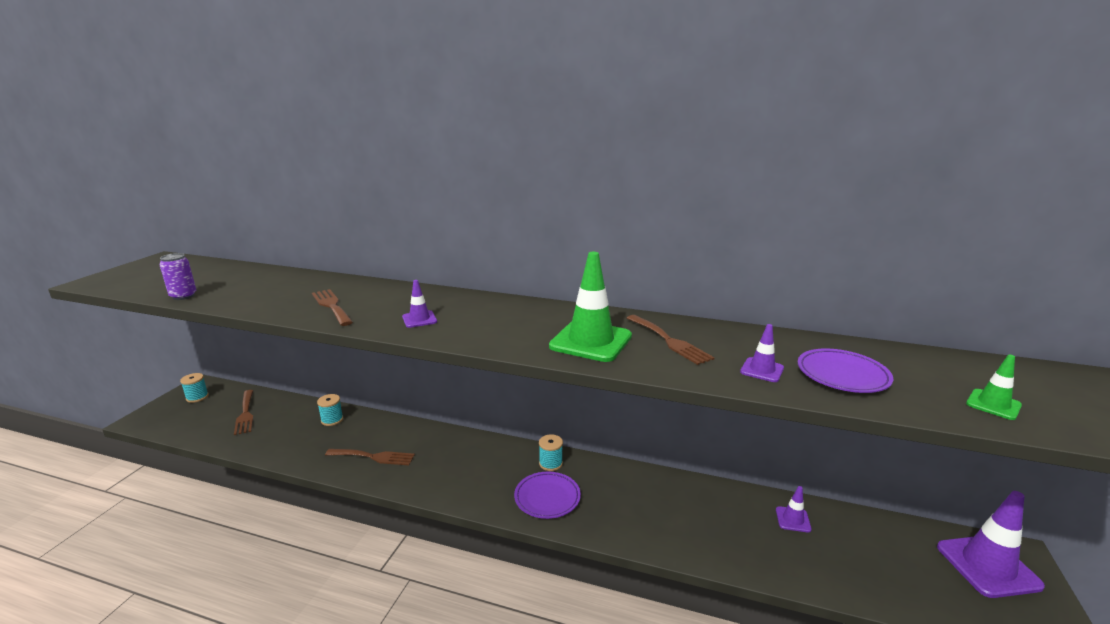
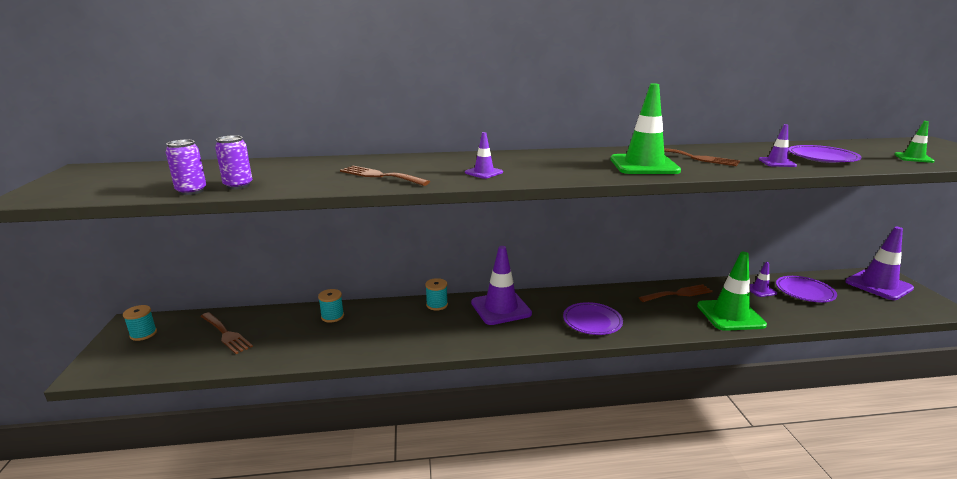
camera: 25 degrees left, 0 degrees up
(220, 296) = (238, 185): none -> purple can
(374, 457) = (411, 333): brown fork -> brown fork (678, 294)
(476, 454) = (501, 308): none -> purple traffic cone
(550, 463) = (568, 299): turquoise spool -> turquoise spool (437, 305)
(714, 541) = (730, 315): none -> green traffic cone
(854, 541) = (804, 292): none -> purple plate

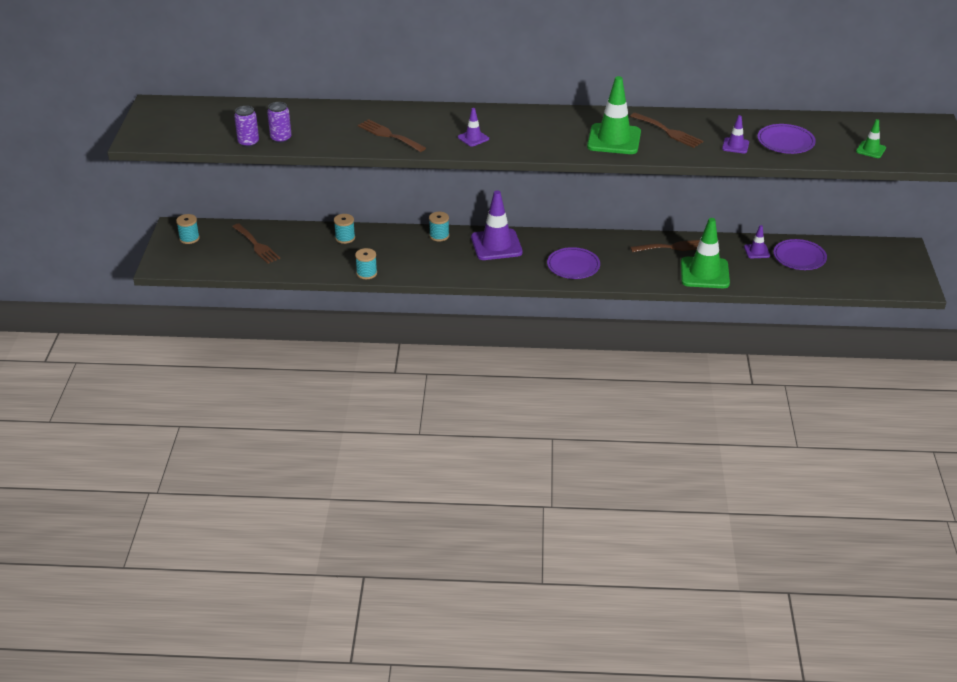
camera: 10 degrees right, 15 degrees up
(360, 353) = (366, 273): none -> turquoise spool
(878, 285) = (883, 258): purple traffic cone -> none

